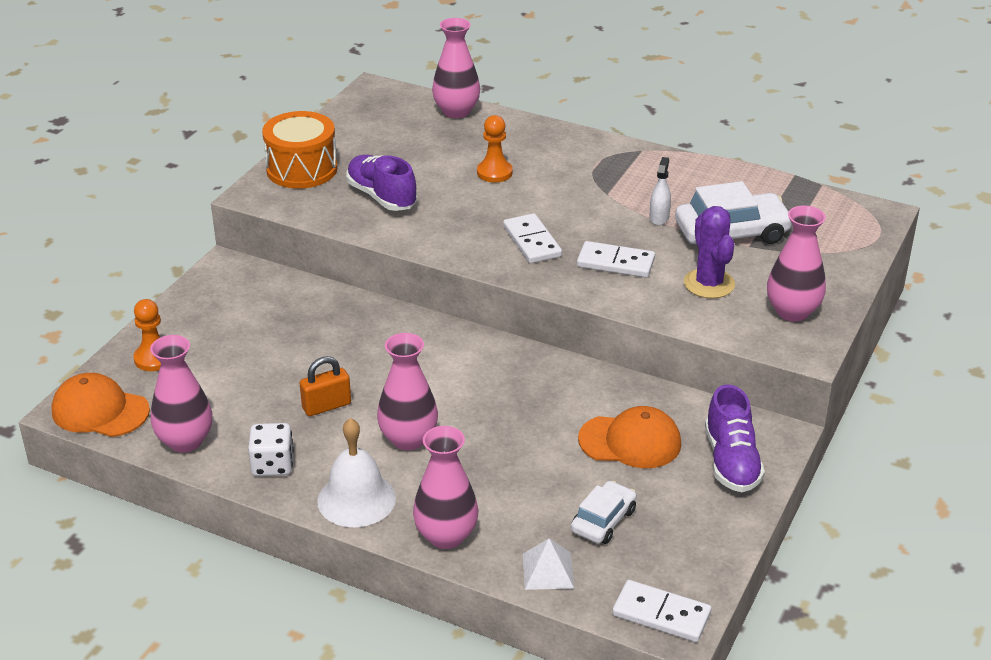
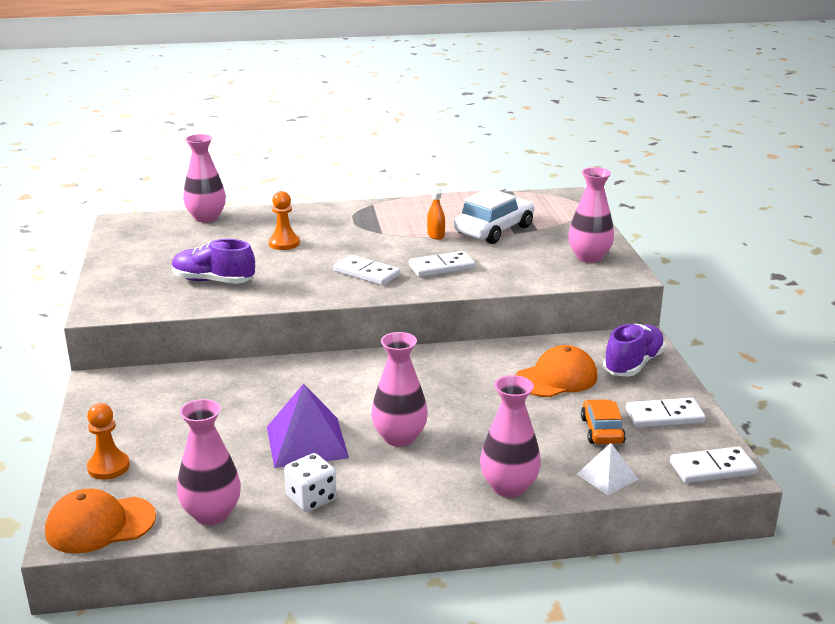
camera: 35 degrees left, 10 degrees down
(302, 169) = (122, 283): orange drum -> none
(326, 406) = (306, 442): orange padlock -> purple pyramid
(356, 499) = (410, 493): white bell -> none
(603, 520) = (602, 430): white car -> orange car
(659, 218) = (436, 235): white spray bottle -> orange spray bottle
(687, 535) = (664, 416): none -> white domino
(709, 284) = (518, 259): purple cactus -> none
(731, 461) = (633, 364): purple shoe -> purple shoe turned 105 degrees counterclockwise

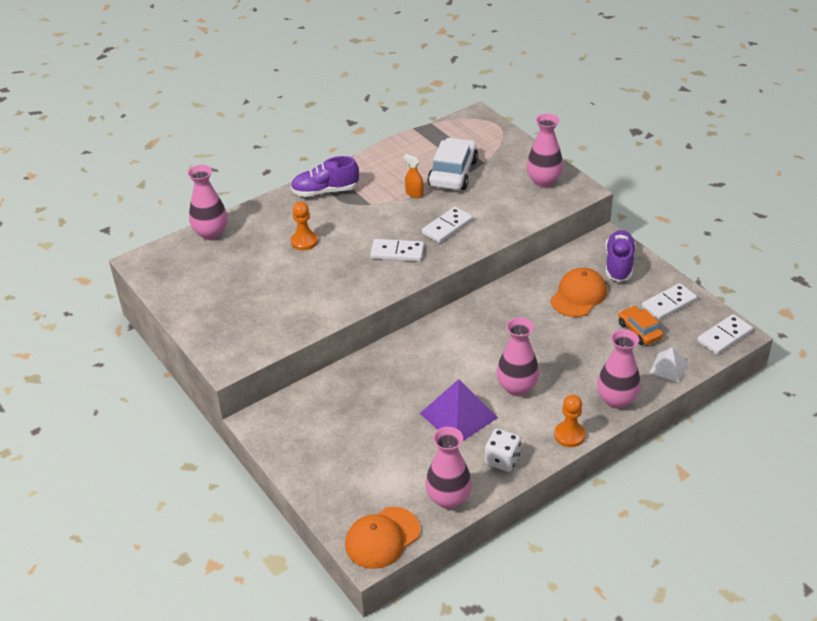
camera: 25 degrees left, 15 degrees up
(108, 467) = (341, 491): orange pawn -> orange pawn (569, 435)
(213, 281) = (287, 301): purple shoe -> purple shoe (325, 191)

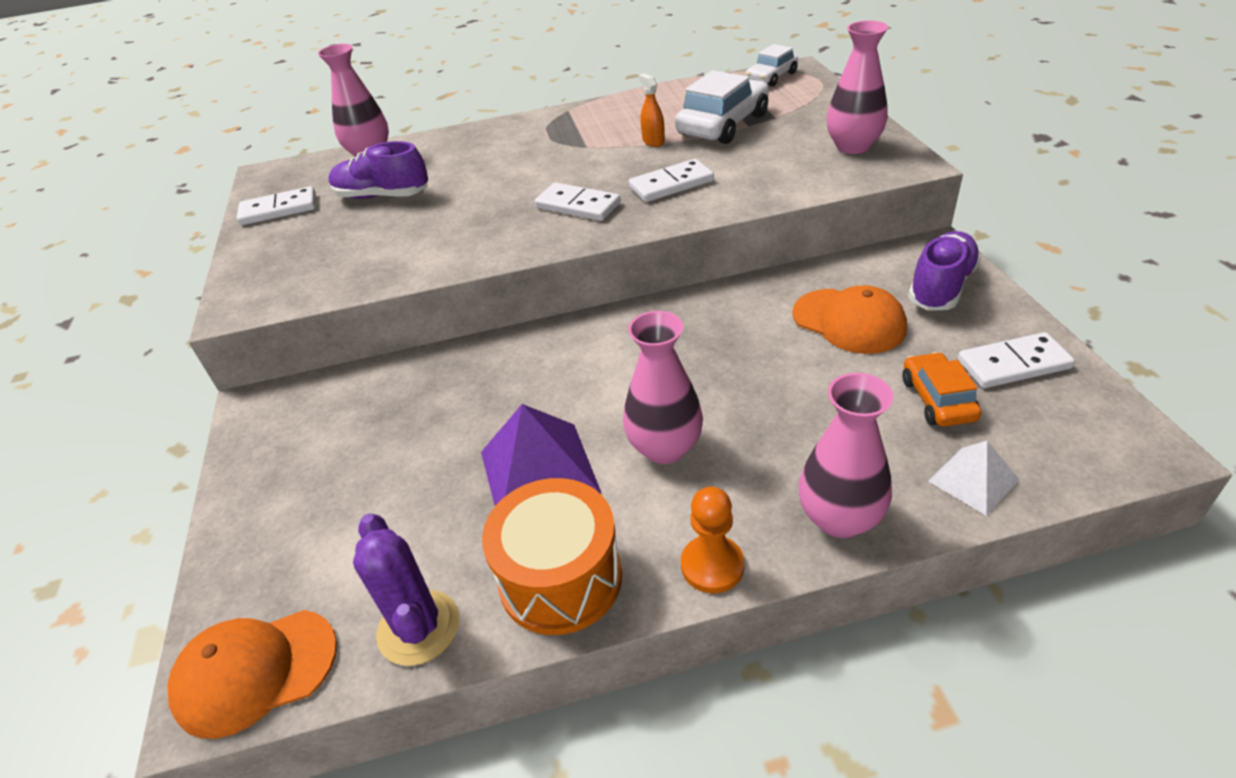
camera: 25 degrees right, 0 degrees up
(304, 241) = (468, 177): orange pawn -> none
(325, 191) = (540, 127): purple shoe -> purple shoe (382, 196)
(448, 498) = (419, 627): pink vase -> purple cactus
(463, 125) = (771, 77): none -> white car
(502, 460) = (560, 578): white dice -> orange drum
(578, 295) = (849, 321): orange cap -> orange cap turned 75 degrees clockwise
(724, 336) = (1116, 446): white domino -> white domino (278, 210)

